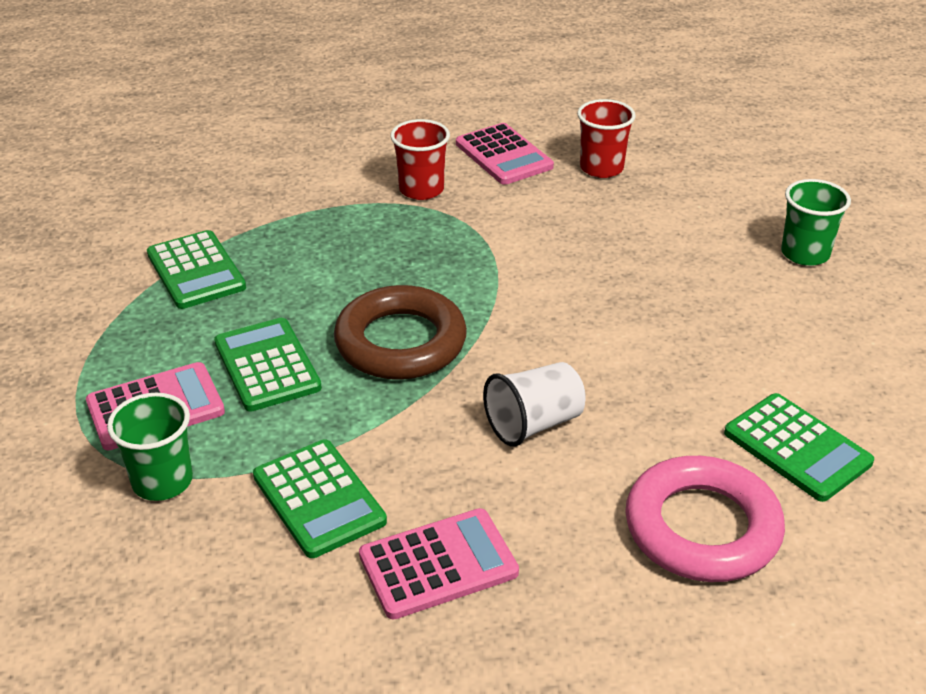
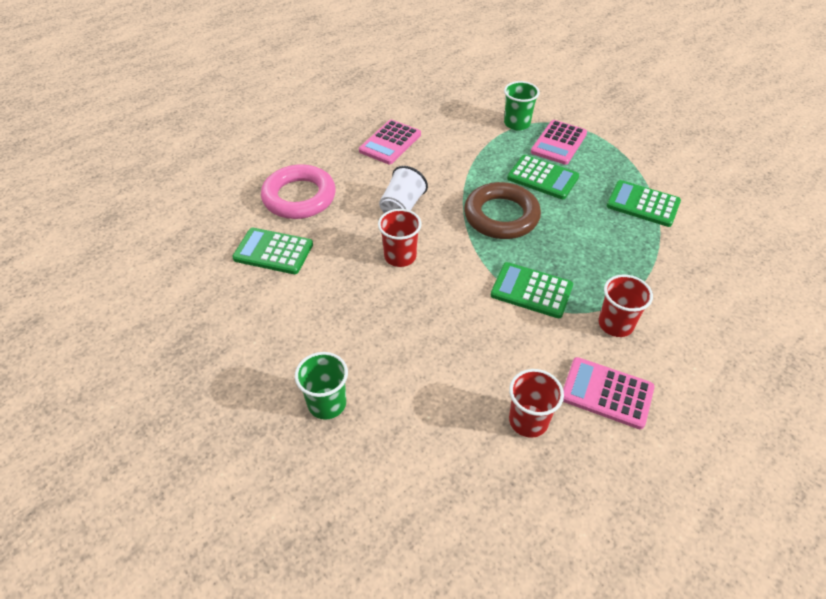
camera: 145 degrees right, 10 degrees up
(319, 499) = (455, 142): green calculator -> green calculator (531, 290)
(601, 355) = (400, 256): none -> red cup

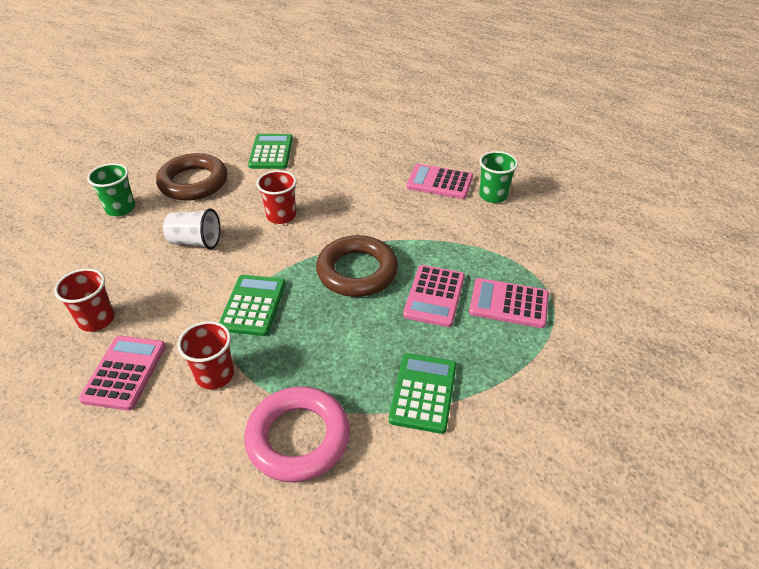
camera: 75 degrees right, 5 degrees down
(299, 197) = (339, 150): pink ring -> pink ring (298, 438)
(302, 327) = (193, 182): none -> brown ring
(402, 207) = (347, 206): white cup -> white cup (195, 242)
(517, 123) = (526, 264): green cup -> green cup (493, 195)
(542, 178) = (434, 296): green calculator -> pink calculator

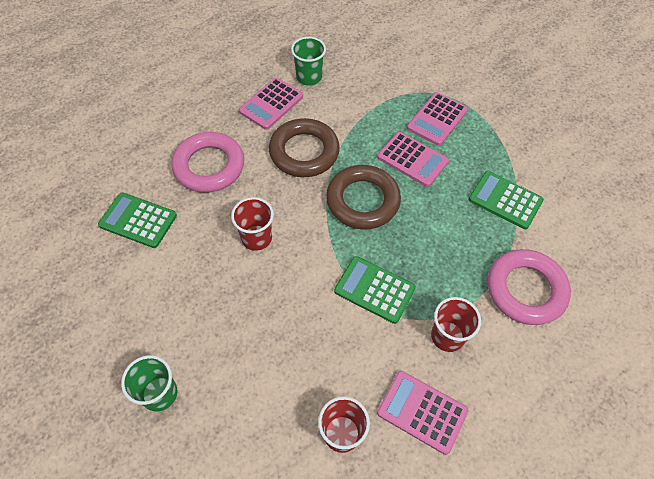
camera: 70 degrees left, 15 degrees up
(193, 182) = (151, 308): brown ring -> brown ring (304, 152)
(195, 242) = (261, 322): white cup -> none
(344, 169) = (209, 166): none -> pink ring

